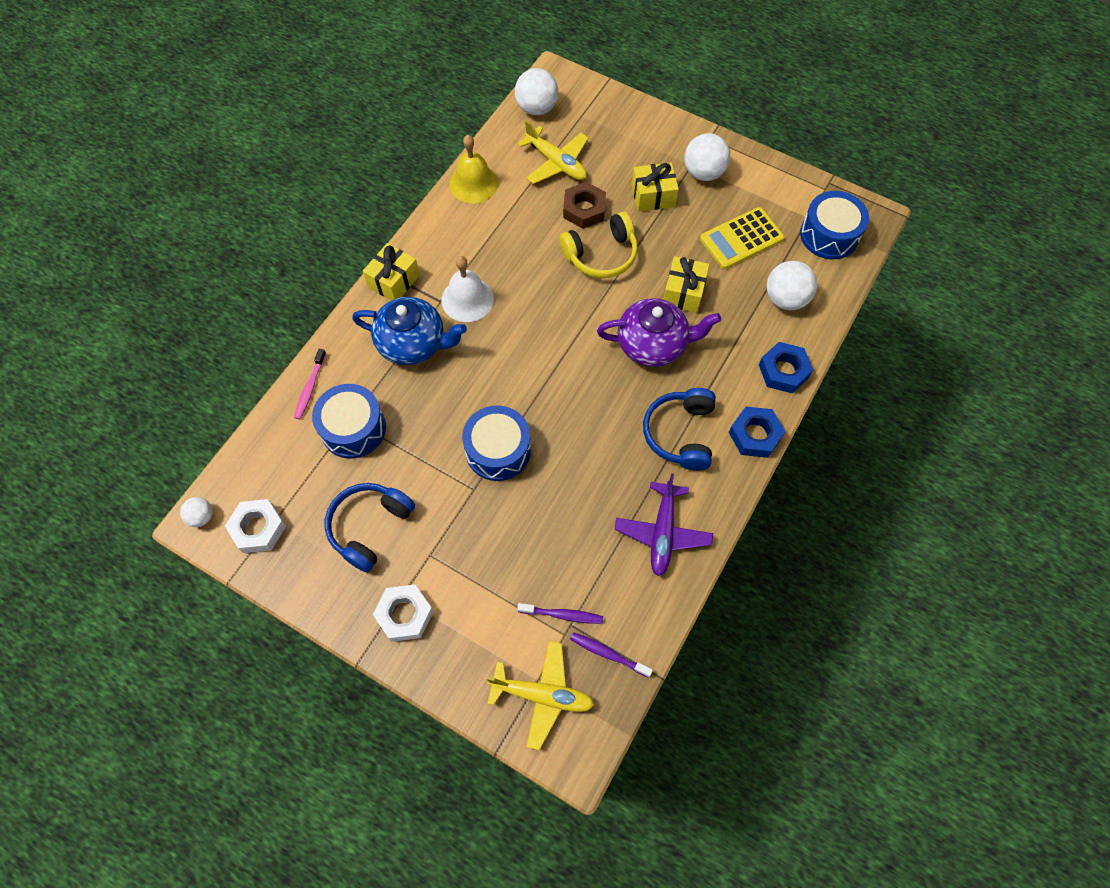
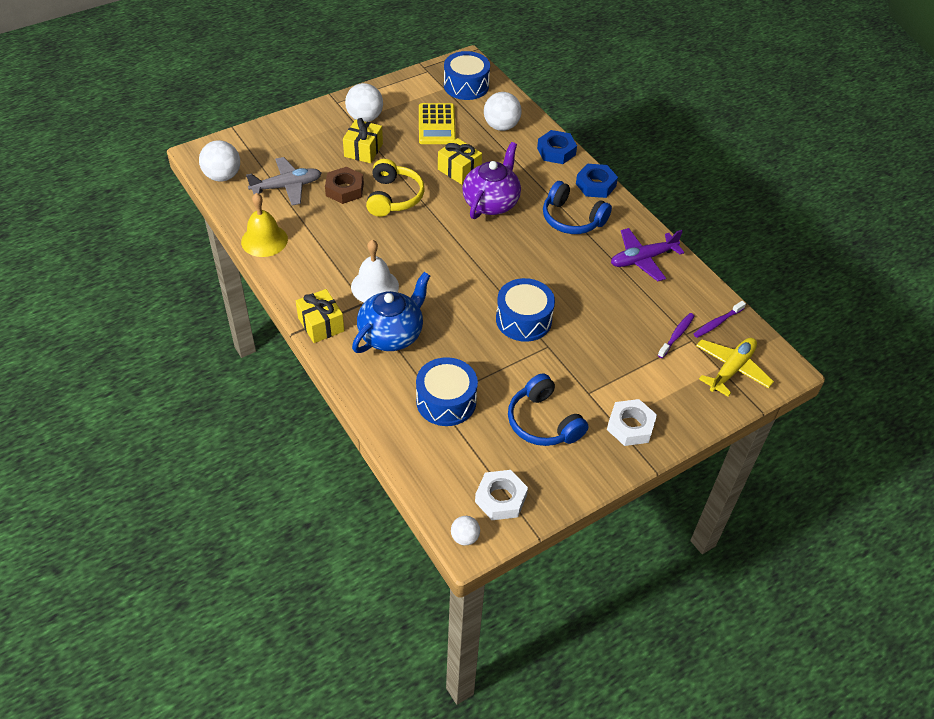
camera: 65 degrees left, 15 degrees down
(310, 388) = (386, 417): pink toothbrush -> none
(556, 163) = (287, 186): yellow plane -> grey plane
(662, 533) = (642, 259): purple plane -> purple plane turned 120 degrees clockwise

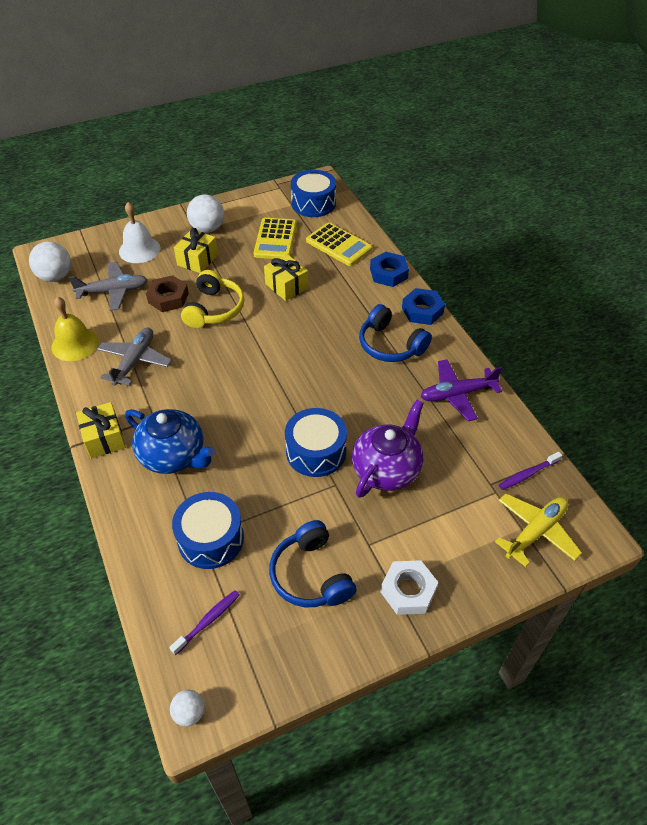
camera: 10 degrees right, 0 degrees up
(329, 252) = (135, 361): none -> grey plane
(375, 286) = (170, 401): white bell -> white bell (139, 249)
(392, 334) = (173, 456): blue teapot -> blue teapot turned 75 degrees clockwise
(491, 202) = (311, 321): purple teapot -> purple teapot (387, 469)
(501, 126) = (339, 245): white ball -> yellow calculator
(501, 498) = (242, 667): white nut -> none
(676, 335) = (479, 484): purple toothbrush -> purple toothbrush (208, 621)

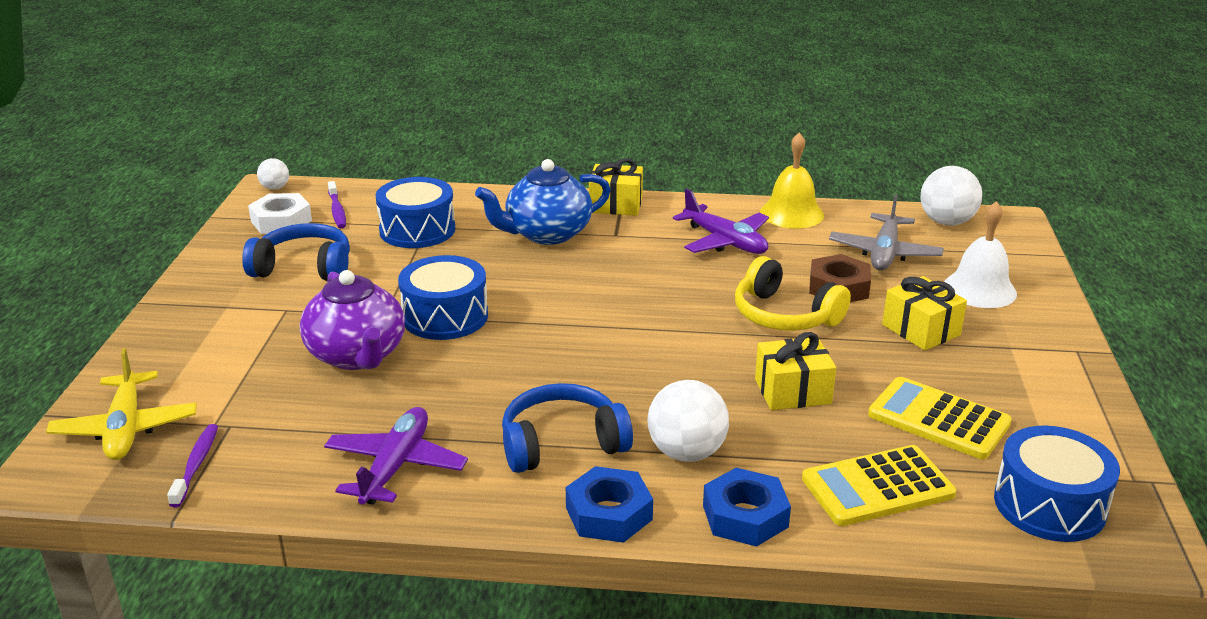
camera: 120 degrees right, 20 degrees down
(135, 361) = (725, 242): grey plane -> purple plane
(207, 229) = (1011, 359): white ball -> white ball (686, 453)
(408, 591) = (205, 313): white nut -> white nut (281, 221)

